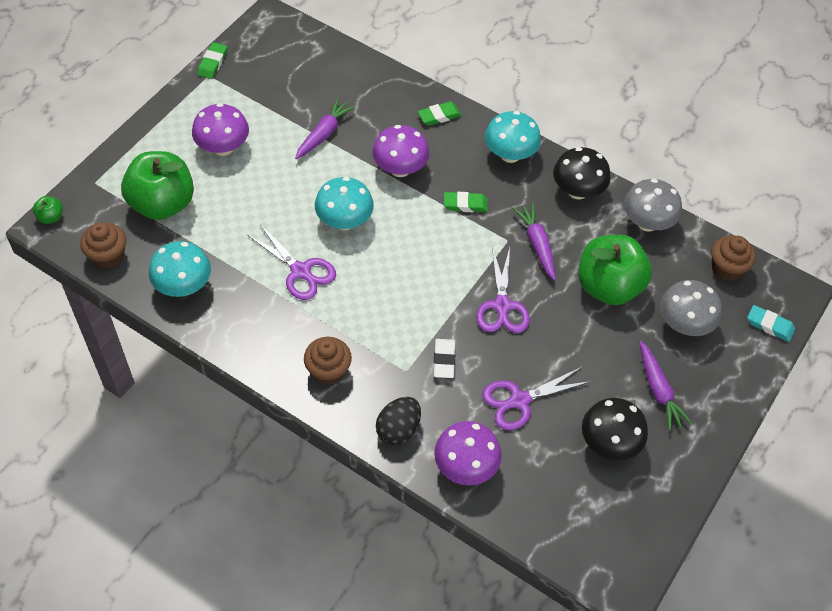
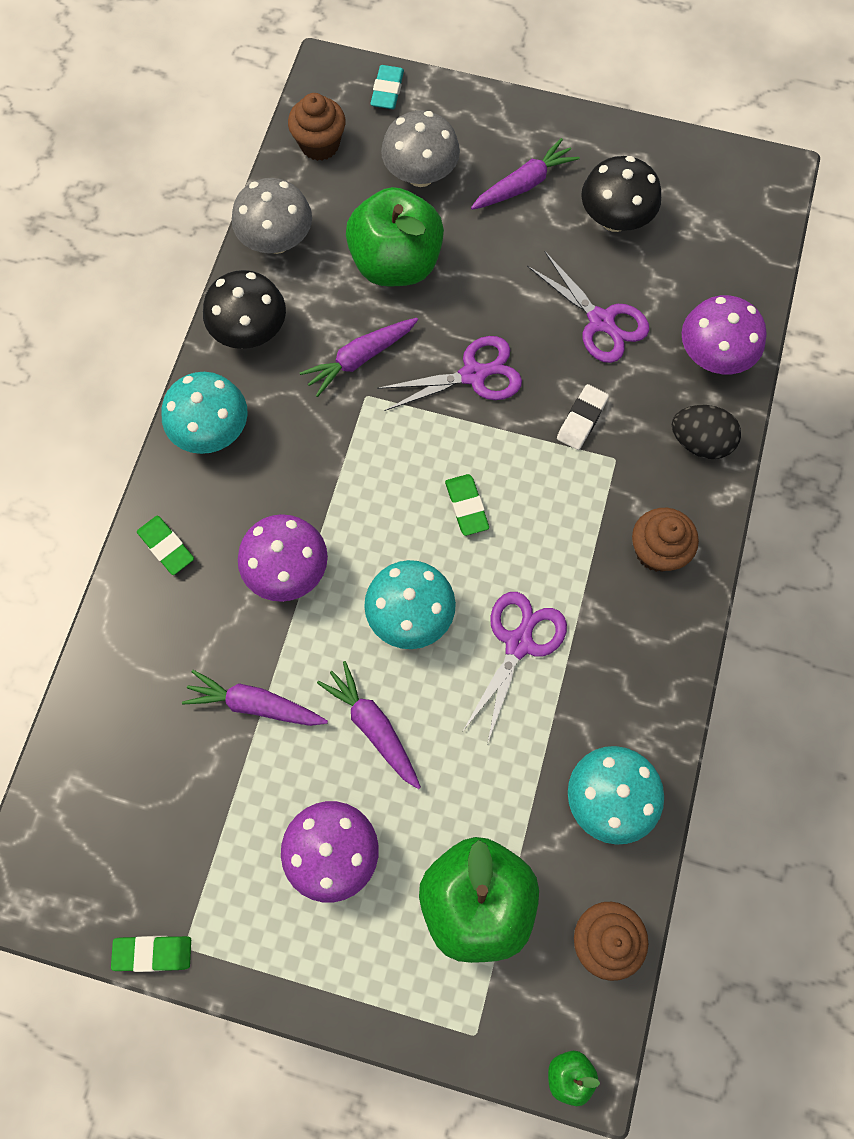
camera: 105 degrees left, 15 degrees up
(284, 184) = (373, 726): none -> purple carrot
(444, 360) = (582, 419): white eraser -> white eraser turned 45 degrees counterclockwise
(465, 204) = (323, 464): green eraser -> green eraser (466, 506)

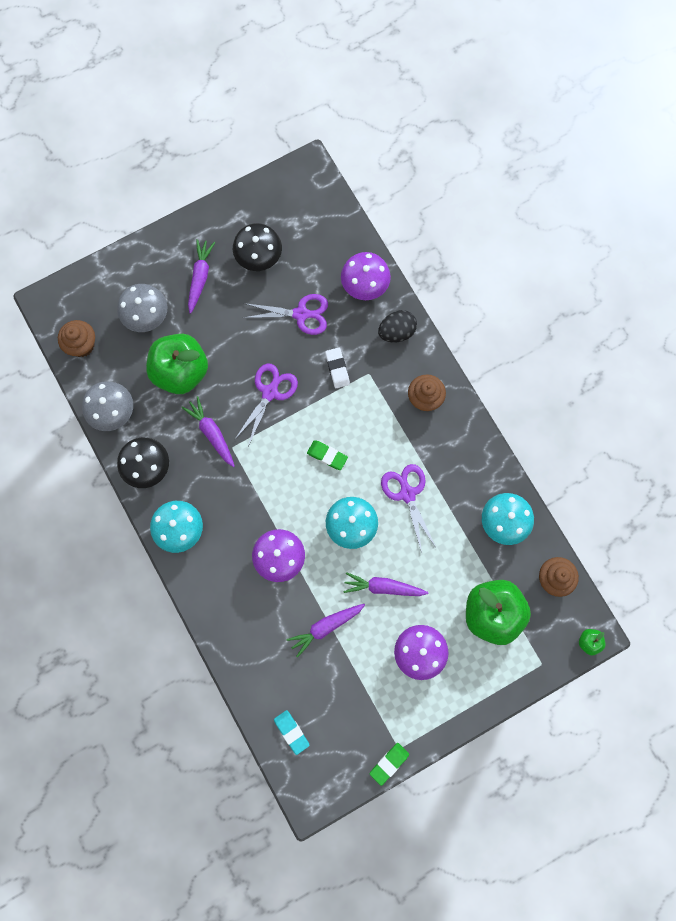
camera: 45 degrees left, 5 degrees up
(166, 547) = (216, 600): green eraser -> none
(359, 359) = (211, 433): purple carrot -> purple carrot turned 135 degrees clockwise
(387, 91) = (85, 287): turquoise eraser -> turquoise eraser (291, 732)

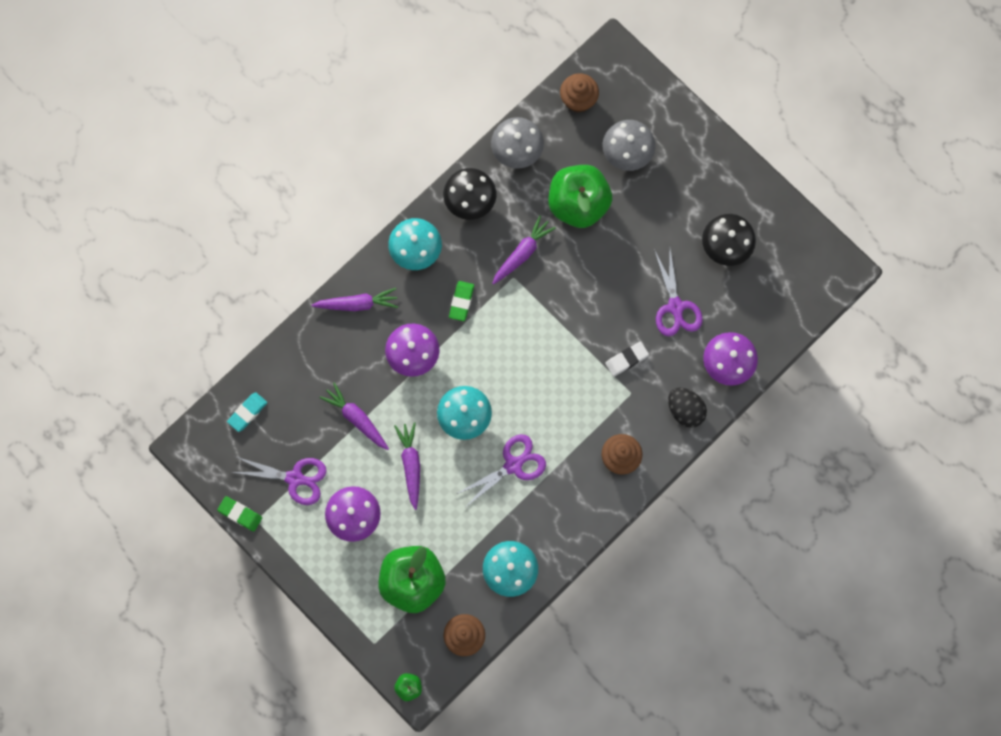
camera: 75 degrees right, 0 degrees up
(200, 277) = (685, 194): purple carrot -> purple carrot (358, 304)
(270, 392) = (581, 299): purple scissors -> purple scissors (295, 478)
(327, 456) = (531, 374): green eraser -> green eraser (461, 302)

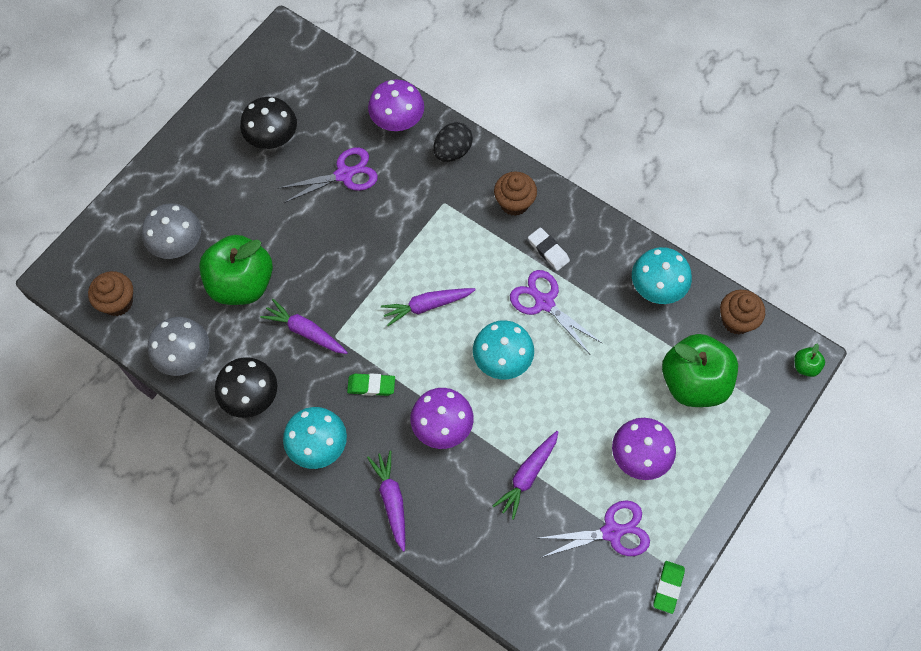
camera: 100 degrees left, 10 degrees down
(247, 412) = (546, 604): turquoise eraser -> none
(295, 478) = (612, 532): purple scissors -> purple scissors turned 75 degrees clockwise
(411, 465) = (567, 407): purple carrot -> purple carrot (426, 306)
(626, 360) = (409, 211): white eraser -> white eraser (548, 250)

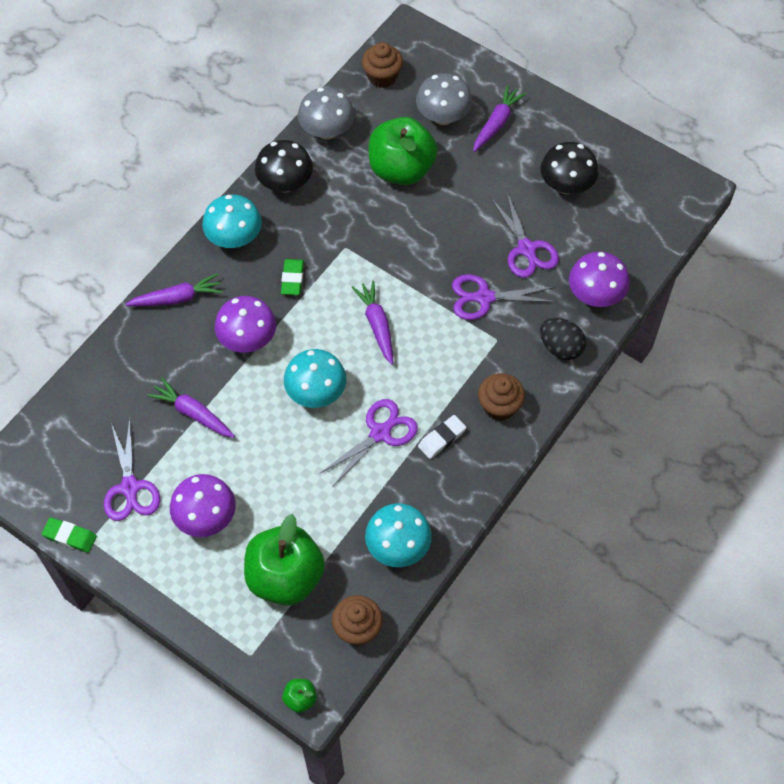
camera: 90 degrees right, 5 degrees down
(305, 331) = (351, 223): purple carrot -> purple carrot (497, 123)
(398, 212) = (484, 297): none -> purple scissors

